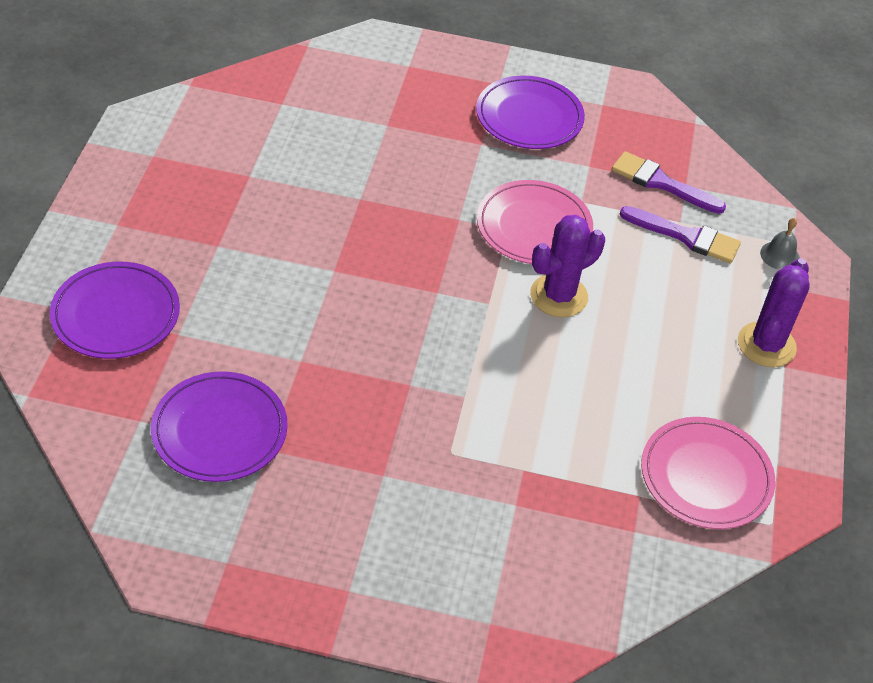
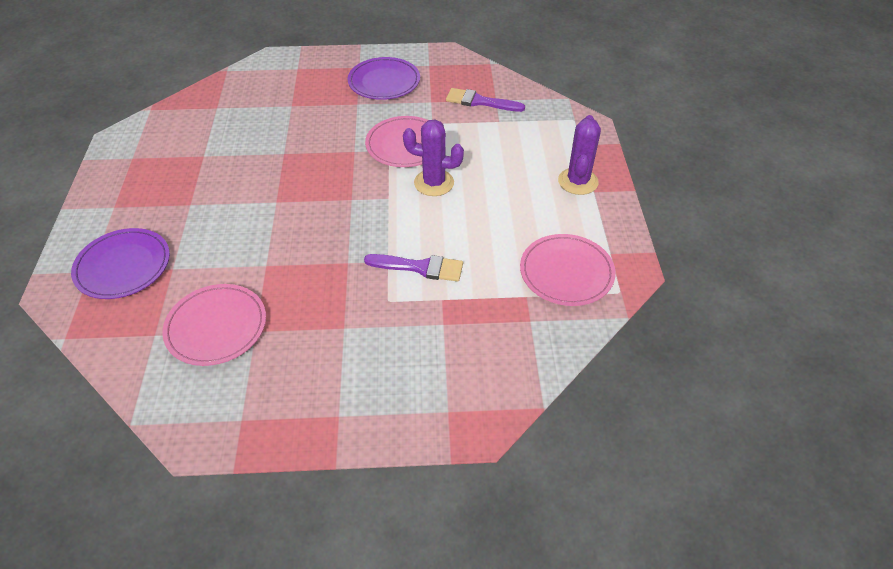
camera: 10 degrees left, 0 degrees up
(219, 430) = (216, 327): purple plate -> pink plate
(559, 296) = (434, 183): purple cactus -> purple cactus turned 60 degrees clockwise
(686, 236) = (505, 129): purple brush -> purple brush (420, 267)
(780, 255) = (568, 127): grey bell -> none

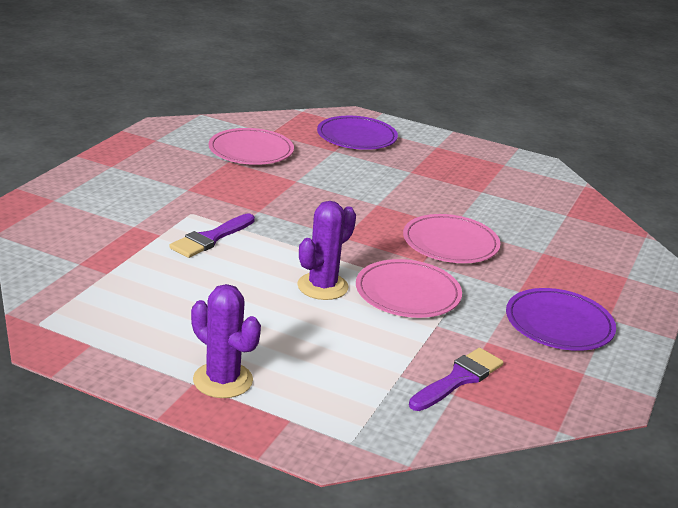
camera: 115 degrees right, 20 degrees down
(566, 272) = (103, 306): pink plate -> pink plate (450, 243)

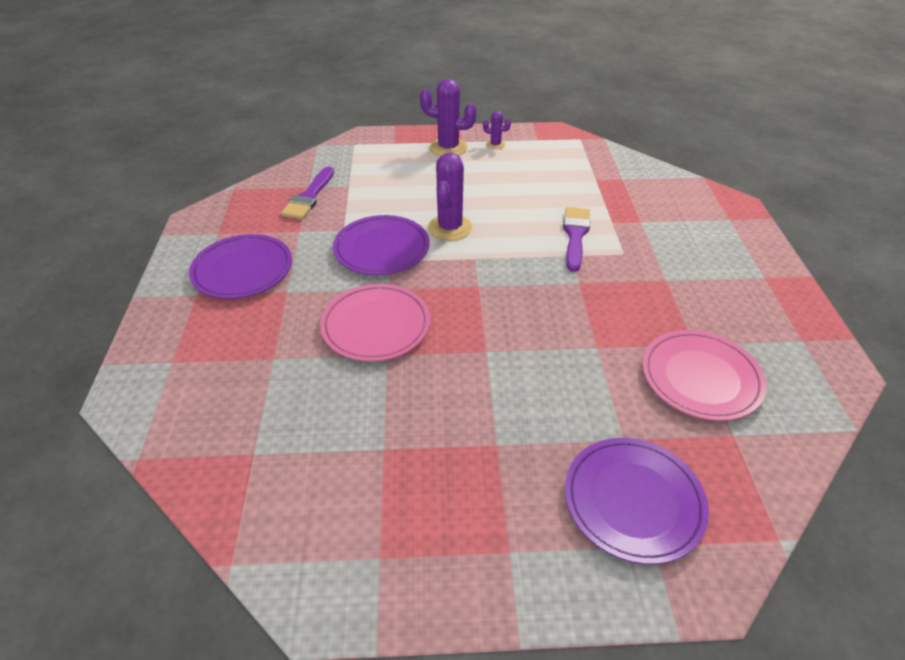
camera: 155 degrees right, 15 degrees up
(155, 359) = (495, 145): none -> purple cactus
(407, 293) = (381, 249): pink plate -> purple plate

